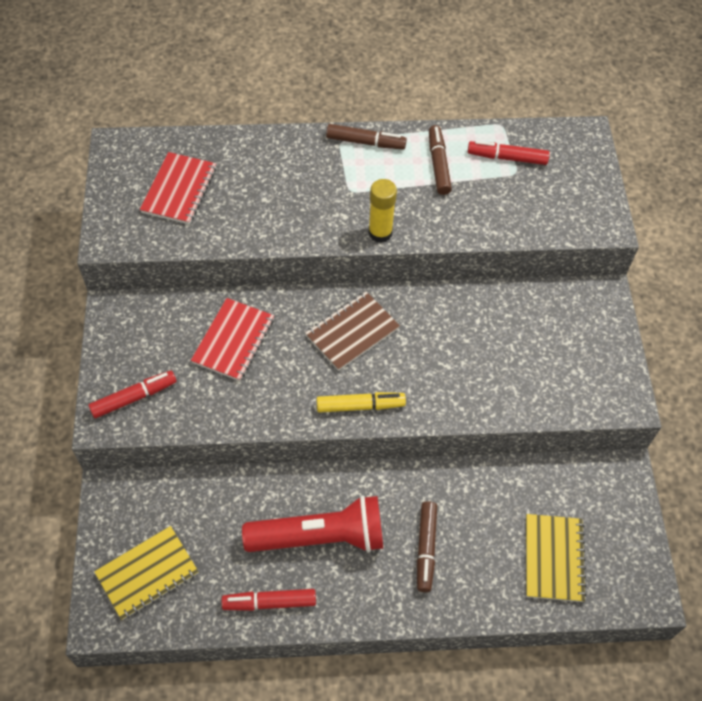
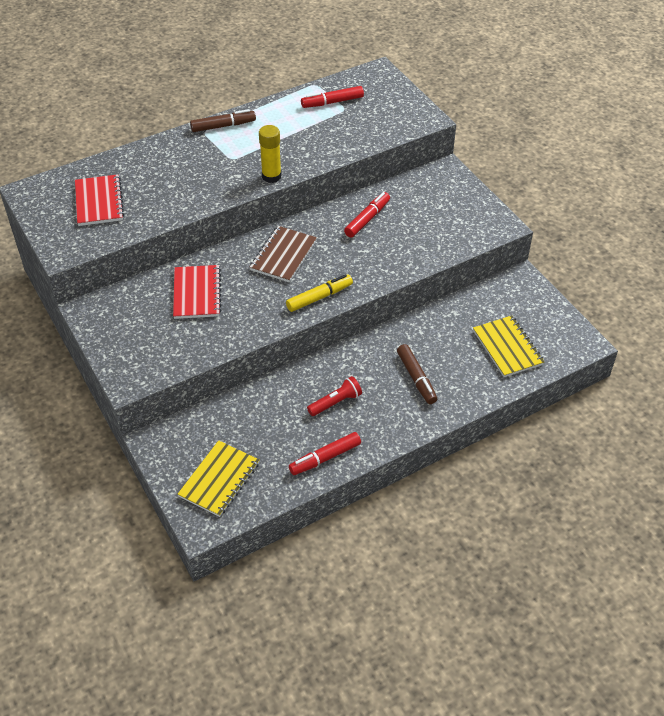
camera: 25 degrees left, 10 degrees down
(134, 398) = (143, 358): red marker -> red marker (367, 219)
(320, 537) = (336, 402): red flashlight -> red flashlight, size x0.49
(438, 164) = (286, 122): brown marker -> none

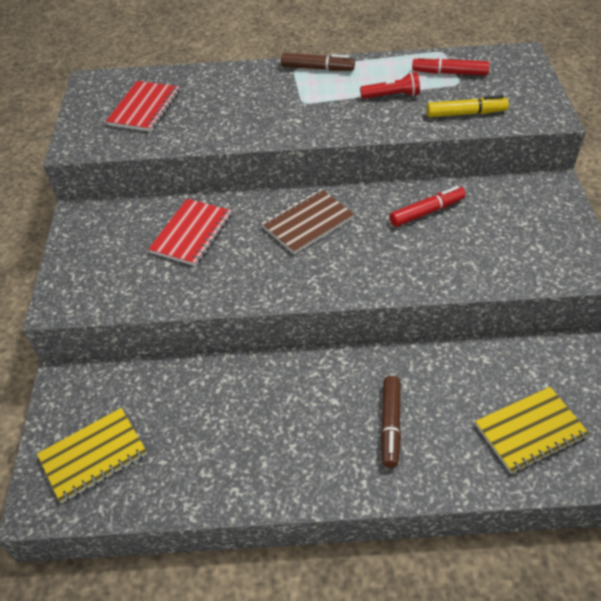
camera: 30 degrees right, 0 degrees up
(271, 176) = (332, 130): yellow glue stick -> none
(319, 297) = (316, 283): yellow marker -> yellow marker (466, 113)
(325, 458) = (222, 482): red marker -> none
(336, 402) = (277, 416): red flashlight -> red flashlight (392, 96)
(507, 348) = (530, 431): yellow notebook -> yellow notebook turned 60 degrees clockwise

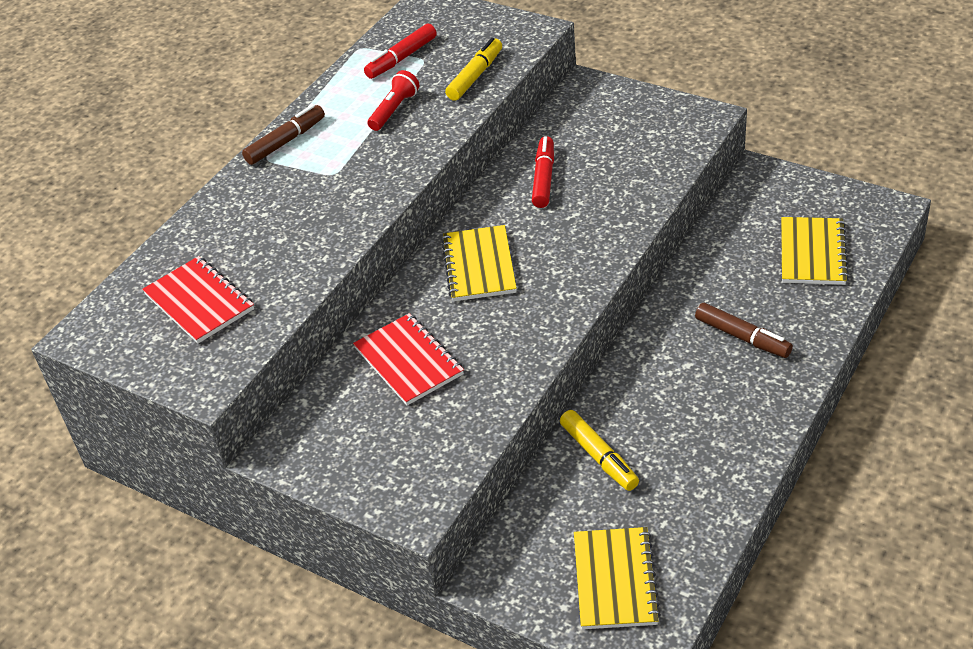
camera: 55 degrees left, 5 degrees down
(206, 389) = (599, 456): none -> yellow marker
(308, 223) = (479, 266): brown notebook -> yellow notebook

